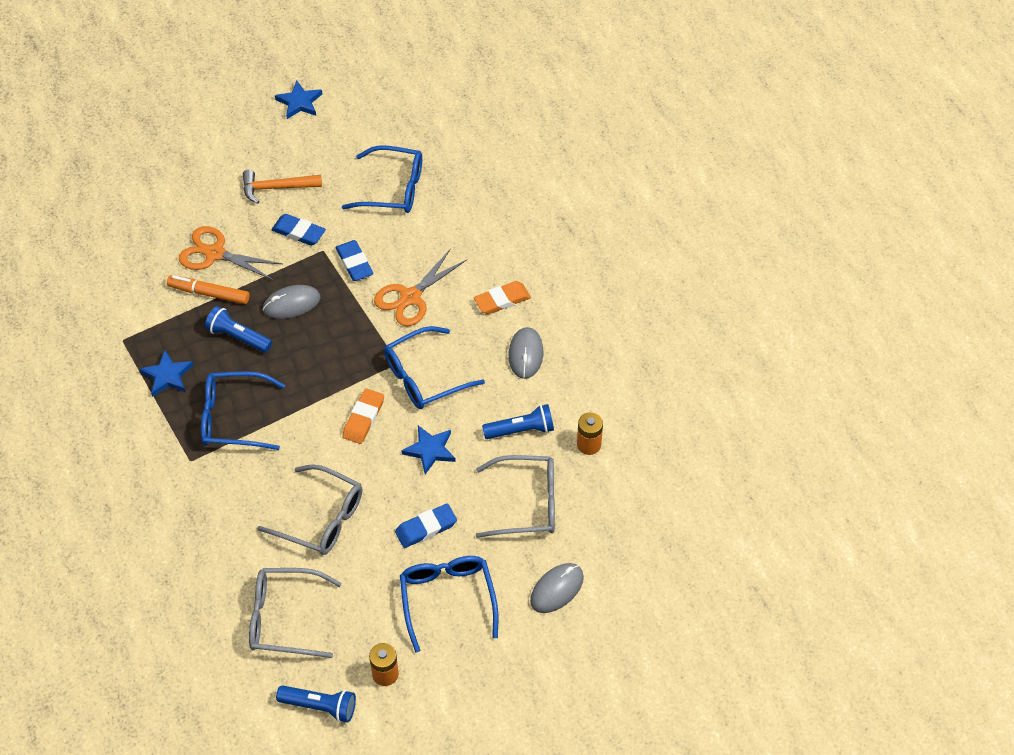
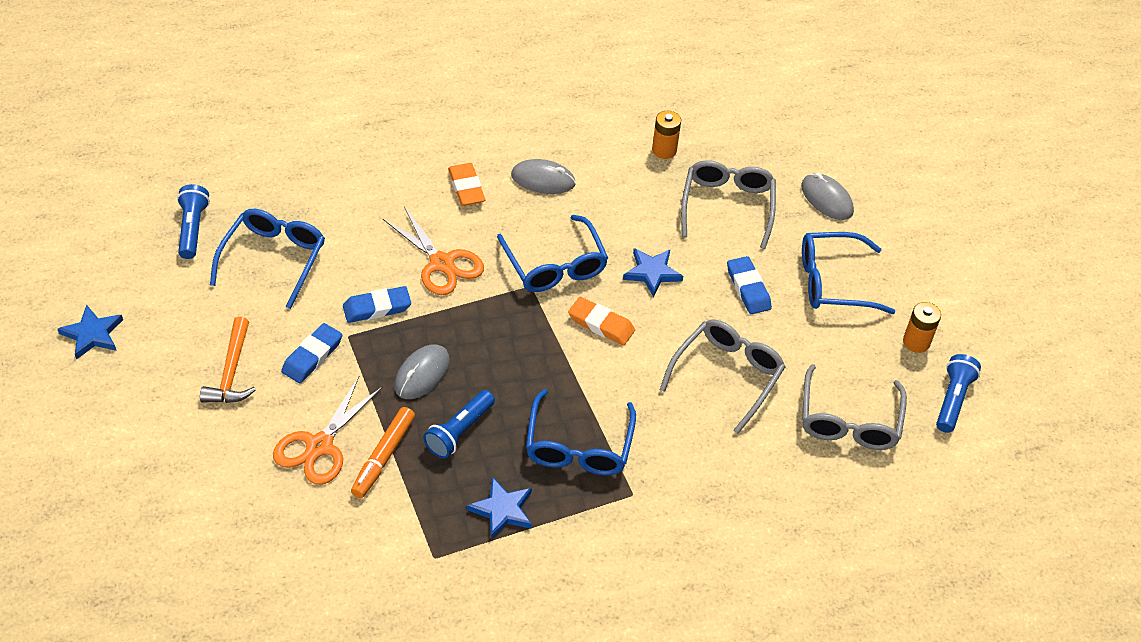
camera: 85 degrees left, 5 degrees down
(291, 304) = (422, 374): grey mouse -> grey mouse turned 45 degrees clockwise
(521, 430) = (638, 197): blue flashlight -> blue flashlight (193, 229)

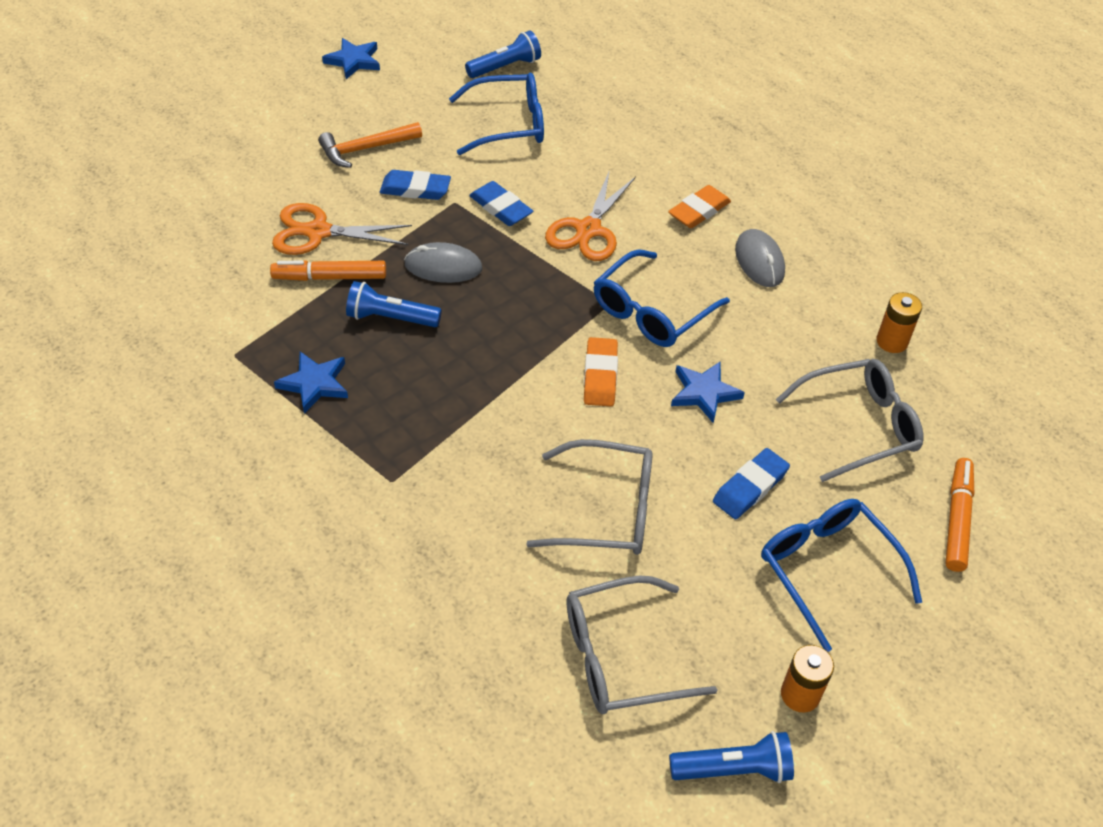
camera: 65 degrees right, 0 degrees up
(579, 445) = (429, 414): blue glasses -> none
(826, 199) = (957, 519): grey mouse -> orange marker

